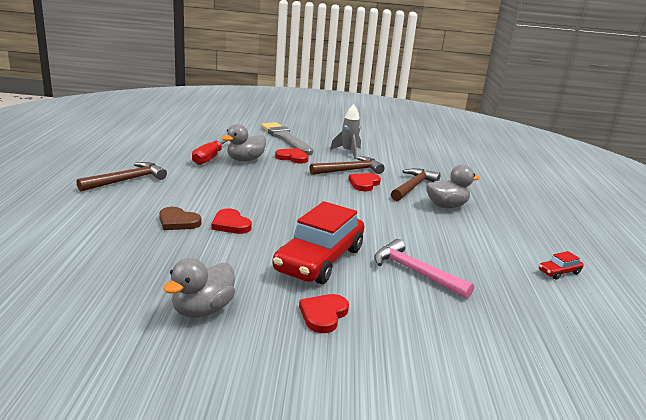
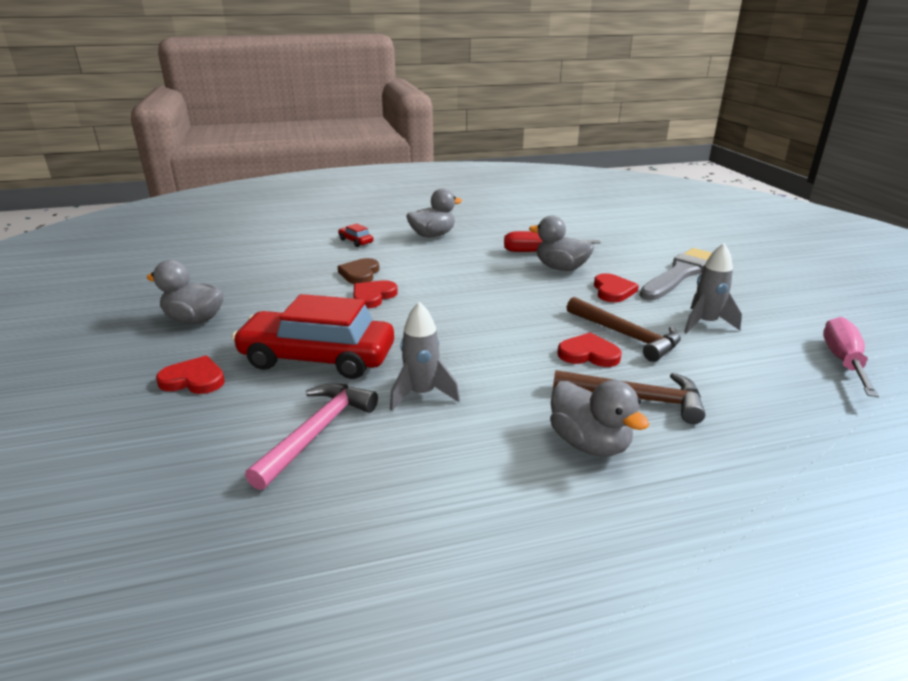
camera: 75 degrees right, 5 degrees up
(127, 180) = (432, 235): brown hammer -> grey duck
(385, 234) = (422, 394): none -> grey rocket
(398, 143) = (843, 361): none -> pink screwdriver
(559, 272) = (398, 619): red car -> red car (356, 241)

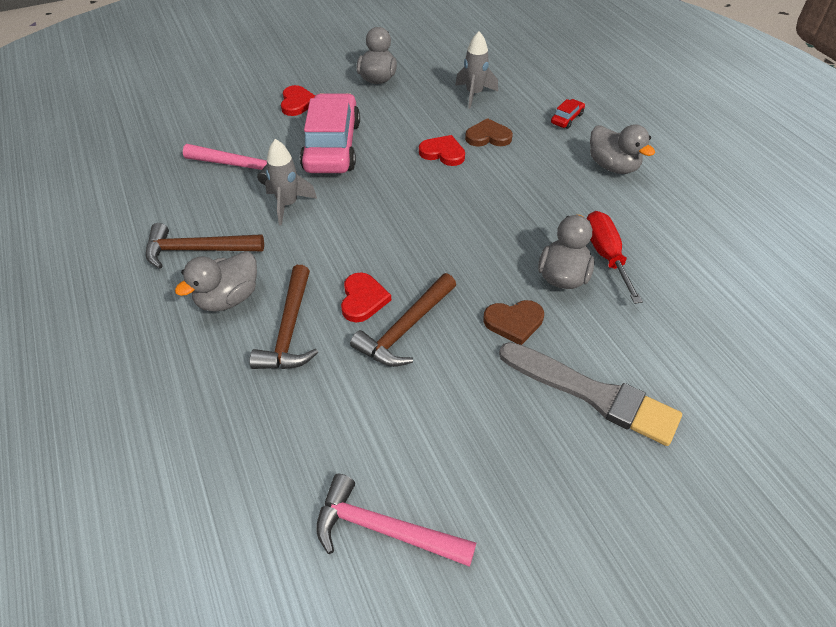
camera: 80 degrees right, 20 degrees up
(318, 358) = (332, 146): red car -> pink car
(494, 473) = (197, 250): none -> brown hammer
(613, 291) = (514, 322): red heart -> brown heart
(705, 323) = (450, 402): grey rocket -> grey rocket (474, 94)
(843, 361) = (384, 529): pink screwdriver -> pink hammer

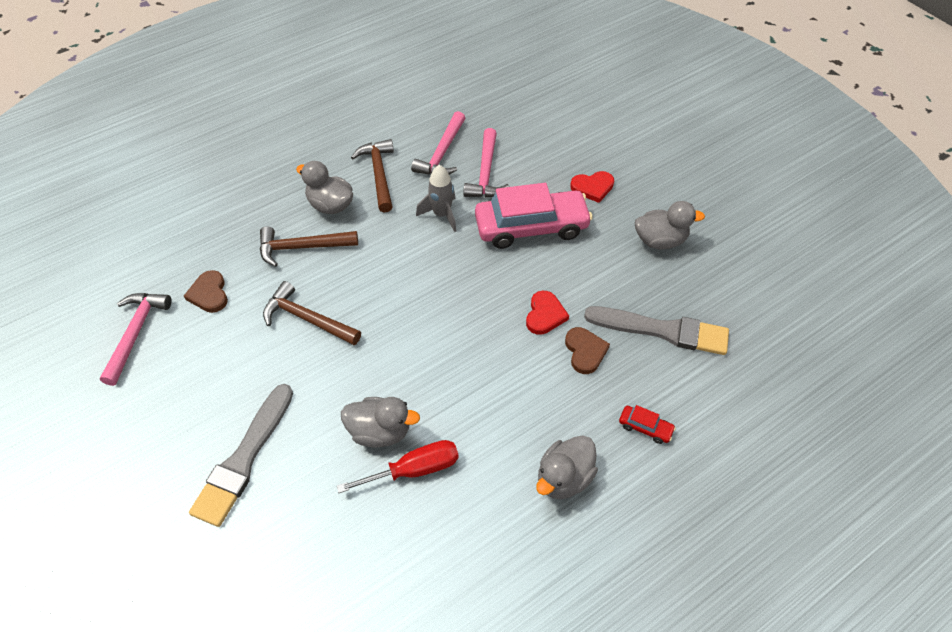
camera: 80 degrees right, 5 degrees up
(192, 195) = (442, 153): none -> pink hammer
(363, 299) = (337, 286): red heart -> none
(474, 94) = (662, 330): grey rocket -> grey brush
(514, 322) = (320, 395): brown heart -> brown heart (209, 294)

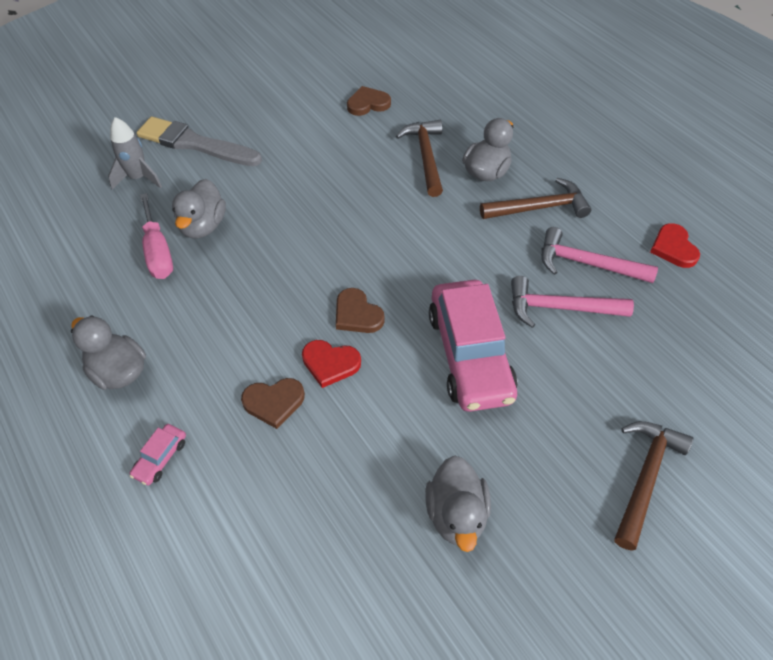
camera: 90 degrees right, 0 degrees up
(136, 333) = (327, 70): pink hammer -> none
(307, 319) = (336, 168): brown hammer -> brown hammer (645, 477)
(414, 470) = (158, 252): red screwdriver -> pink screwdriver
(441, 215) = (482, 265): grey rocket -> grey rocket (138, 178)
(494, 298) = (357, 314): none -> brown heart
(592, 187) = (552, 432): red heart -> red heart (673, 248)
(645, 427) = (160, 458): red car -> pink car
(662, 330) = (297, 496): grey brush -> none

